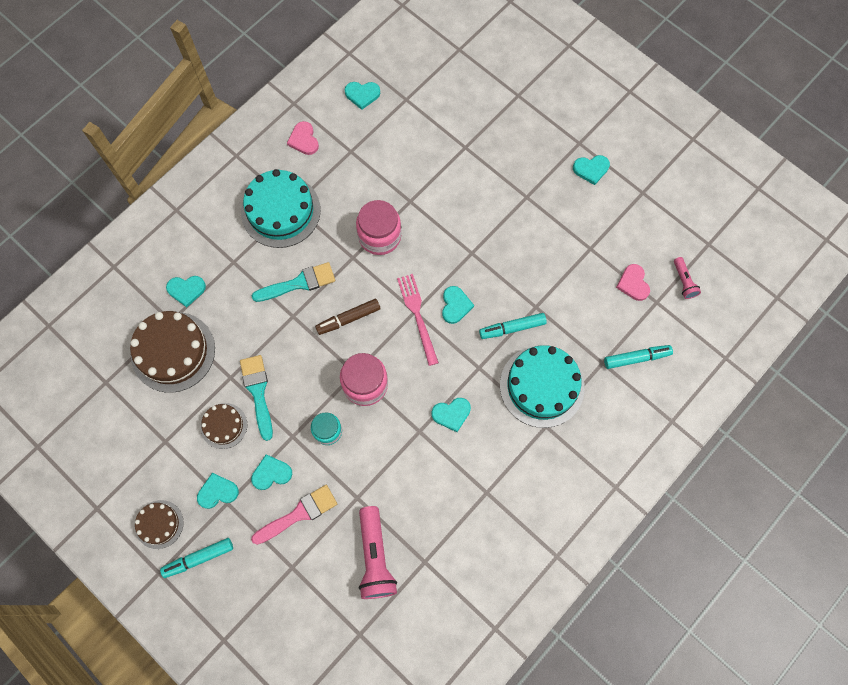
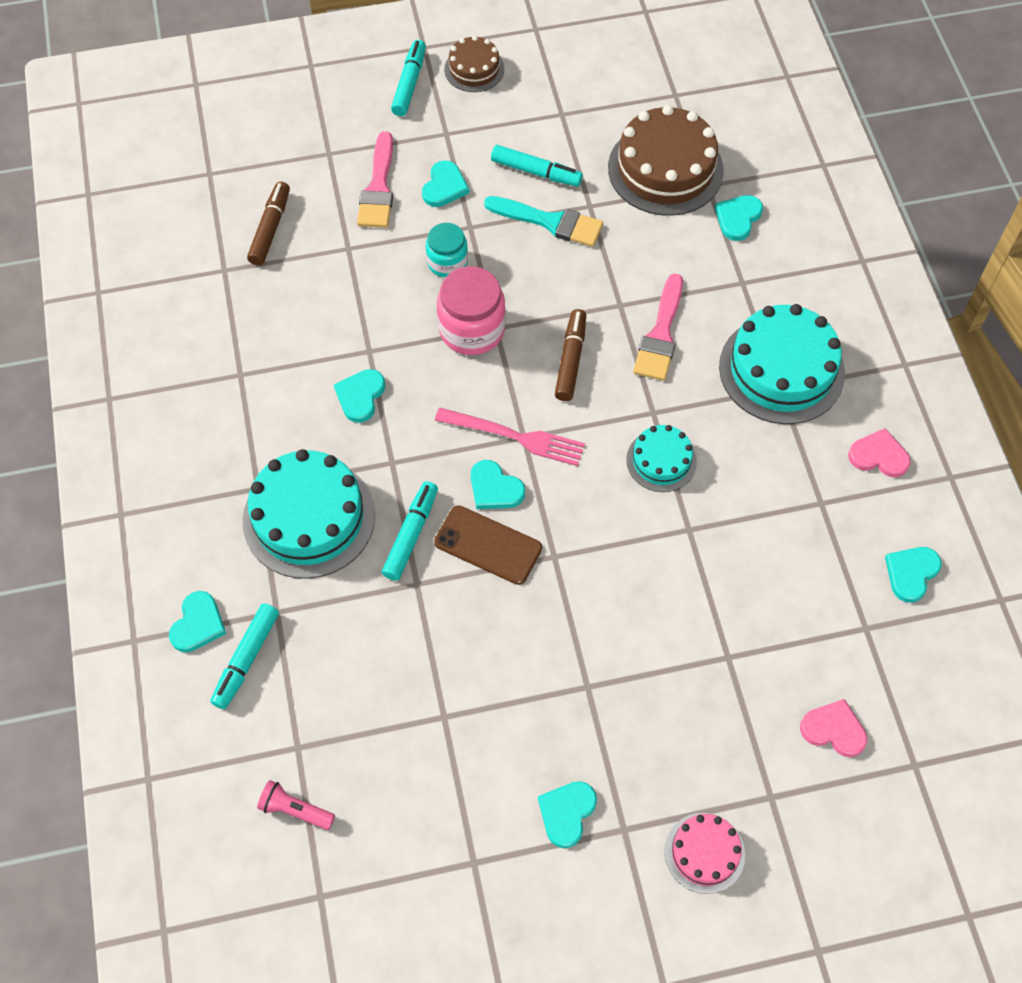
camera: 125 degrees right, 10 degrees down
(217, 492) = (465, 131): turquoise heart -> turquoise heart (198, 624)
(224, 425) = (536, 172): brown cake -> turquoise marker
(299, 283) = (660, 334): turquoise brush -> pink brush
(375, 557) = (270, 229): pink flashlight -> brown marker
(379, 236) = (661, 461): pink jar -> turquoise cake
(489, 287) = (488, 545): none -> brown phone
(563, 107) = (704, 853): none -> pink cake
(633, 283) = (348, 736): pink heart -> pink heart (834, 730)

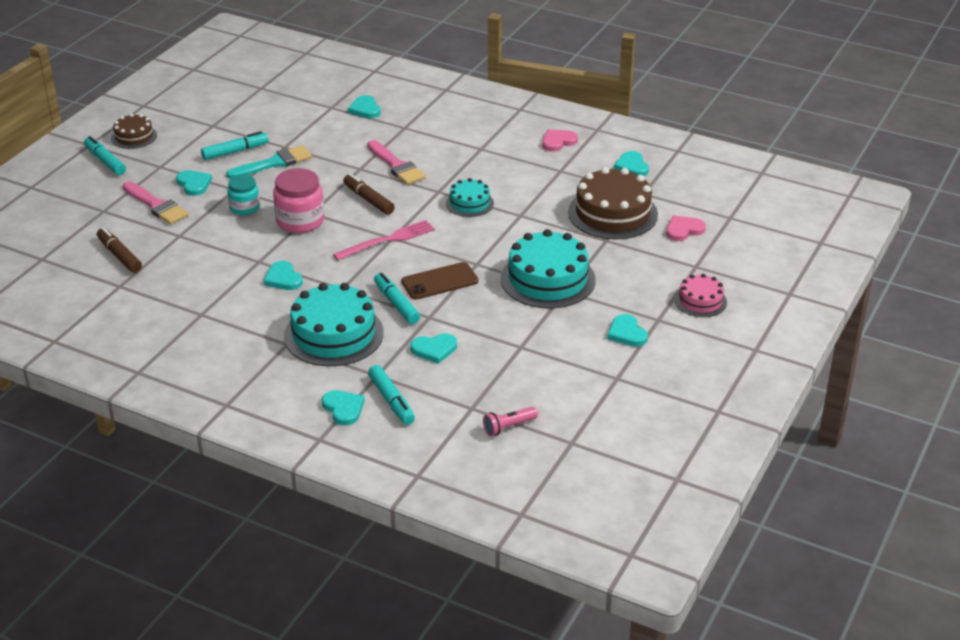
camera: 50 degrees left, 25 degrees down
(495, 488) = (409, 262): turquoise heart -> turquoise heart (434, 349)
(665, 169) = (301, 114): brown cake -> brown cake (612, 213)
(781, 370) = (471, 143): turquoise cake -> turquoise cake (548, 279)

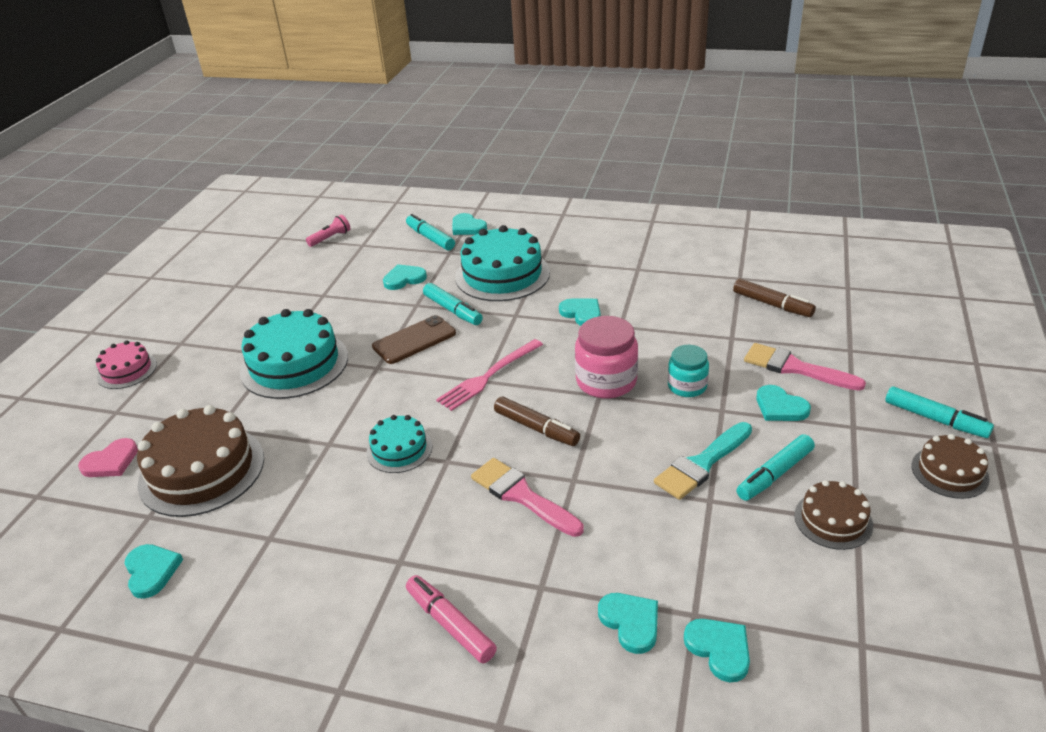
camera: 170 degrees right, 0 degrees up
(224, 128) = (833, 520): none -> brown cake
(458, 121) = (450, 624): none -> pink marker
(558, 142) = (268, 606): pink heart -> none
(627, 333) = (216, 324): turquoise heart -> turquoise heart (719, 649)

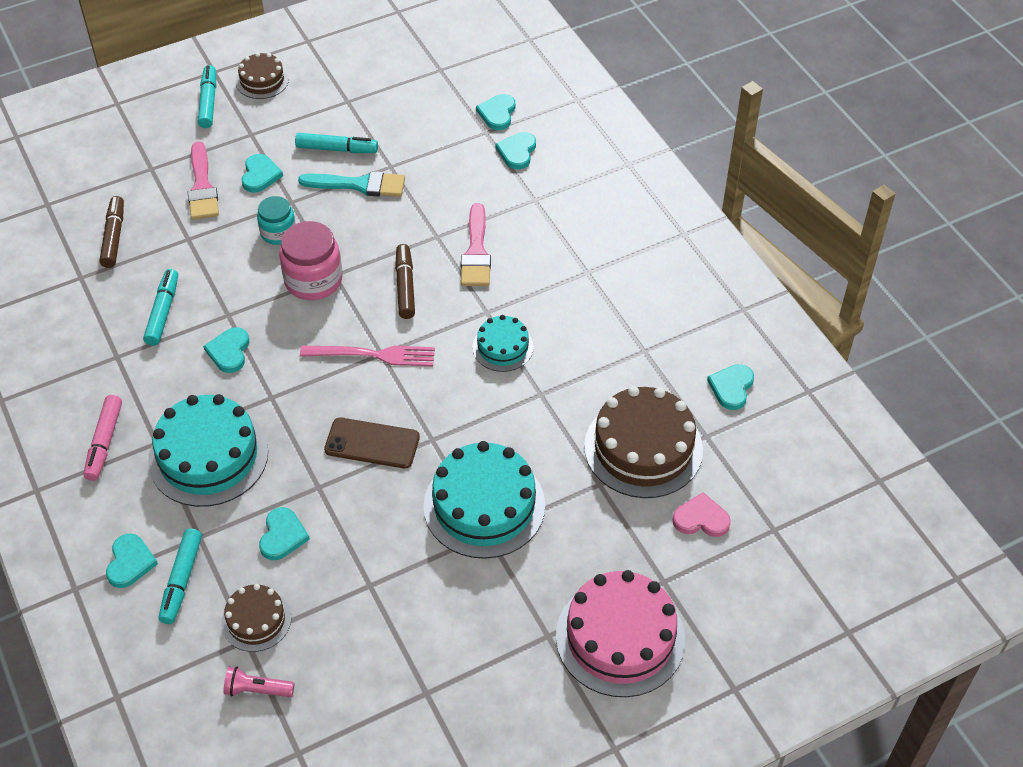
camera: 135 degrees left, 15 degrees up
(127, 370) = (620, 637): pink cake -> pink cake, size x1.84
(404, 279) = (282, 536): turquoise heart -> turquoise heart turned 105 degrees counterclockwise
(450, 624) = (599, 219): pink marker -> pink marker (104, 442)
(453, 310) = (303, 450): turquoise marker -> turquoise marker (163, 312)
(833, 520) = (355, 110): brown cake -> brown cake (256, 620)

